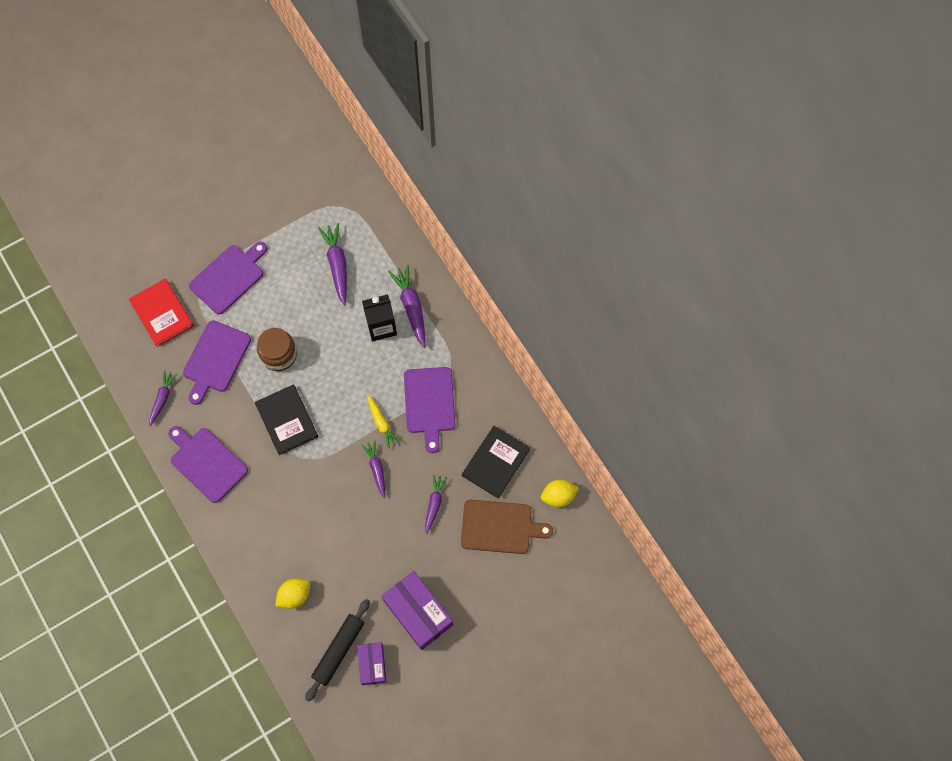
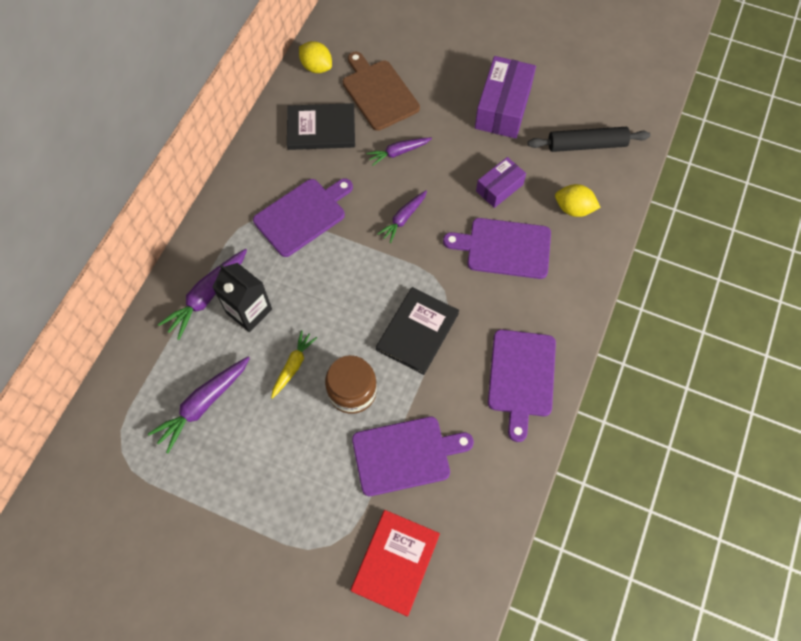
camera: 125 degrees left, 5 degrees down
(162, 398) = (492, 478): purple carrot -> none
(229, 277) = (296, 516): purple cutting board -> purple cutting board (504, 248)
(372, 664) = (574, 114): purple box -> purple box (499, 188)
(382, 423) = (354, 243): yellow carrot -> yellow carrot (293, 366)

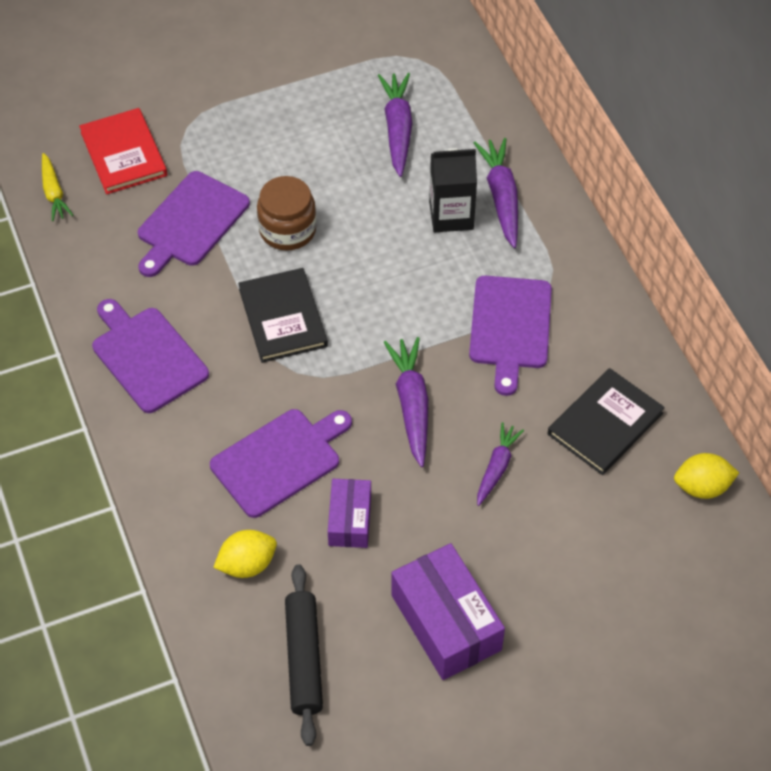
camera: 135 degrees right, 10 degrees down
(293, 366) = (360, 208): yellow carrot -> yellow carrot (54, 193)
(379, 92) = (600, 517): brown cutting board -> none
(403, 218) = (411, 405): purple carrot -> purple carrot, size x1.56
(586, 145) = (304, 658): black rolling pin -> black rolling pin turned 45 degrees counterclockwise

